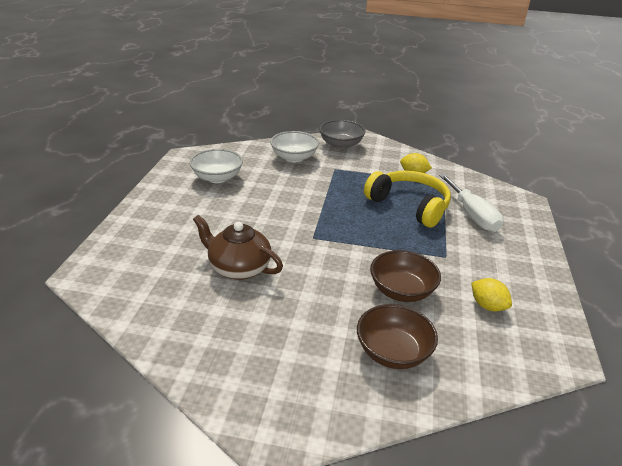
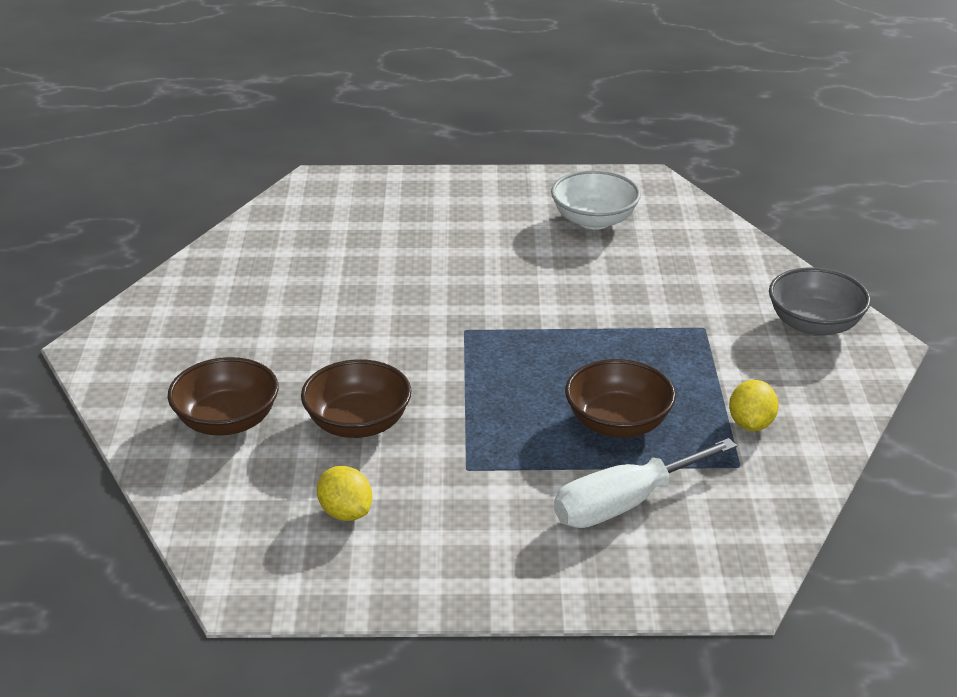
camera: 80 degrees right, 0 degrees up
(238, 268) = (366, 279): brown teapot -> none
(294, 157) = (717, 279): white bowl -> none
(409, 205) = (618, 423): yellow headphones -> brown bowl
(487, 306) = (345, 512): yellow lemon -> yellow lemon turned 75 degrees counterclockwise

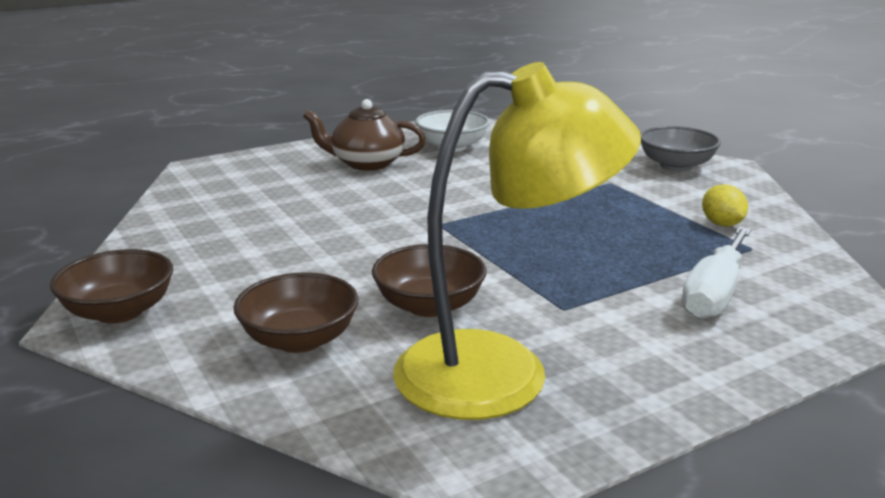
camera: 30 degrees left, 10 degrees down
(345, 512) = (503, 373): yellow lemon -> yellow lamp
(480, 221) = (366, 163): none -> brown teapot
(618, 423) = (634, 248): brown bowl -> brown bowl (119, 312)

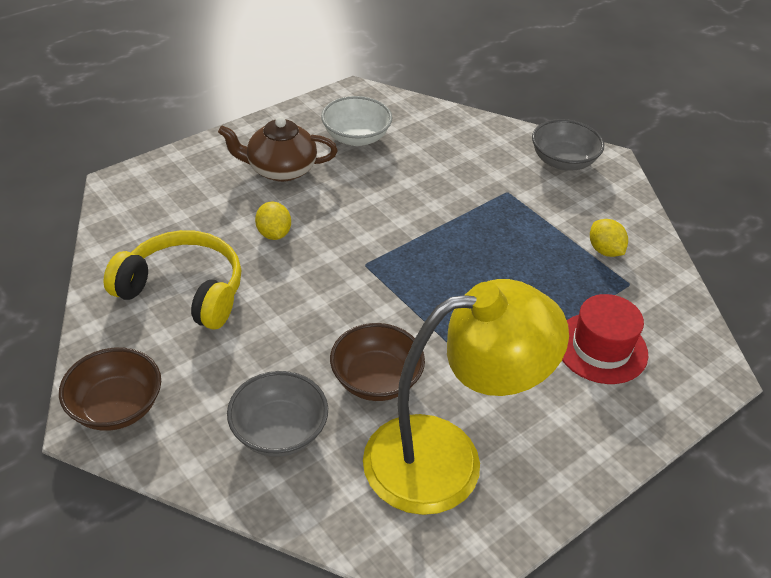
camera: 10 degrees left, 20 degrees up
(233, 234) = (184, 290): none -> yellow headphones
(299, 340) = (279, 431): brown bowl -> grey bowl
(345, 202) = (274, 234): none -> yellow lemon
(714, 294) = (601, 348): white screwdriver -> red hat

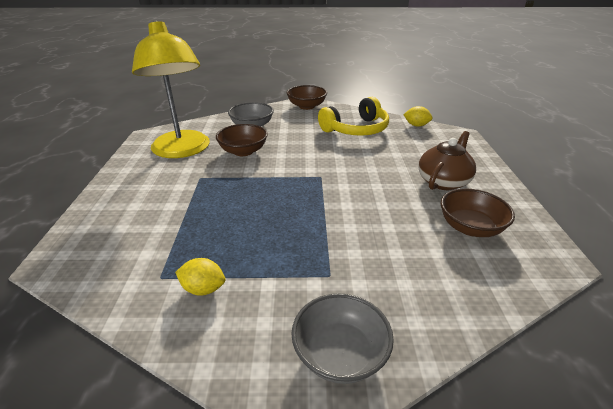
camera: 130 degrees right, 10 degrees down
(274, 234) = (377, 160): yellow lemon -> yellow lemon (416, 125)
(356, 137) = (470, 227): white bowl -> brown bowl
(447, 458) = (182, 151): yellow lamp -> yellow lamp turned 45 degrees counterclockwise
(601, 348) = (148, 225): red hat -> none

